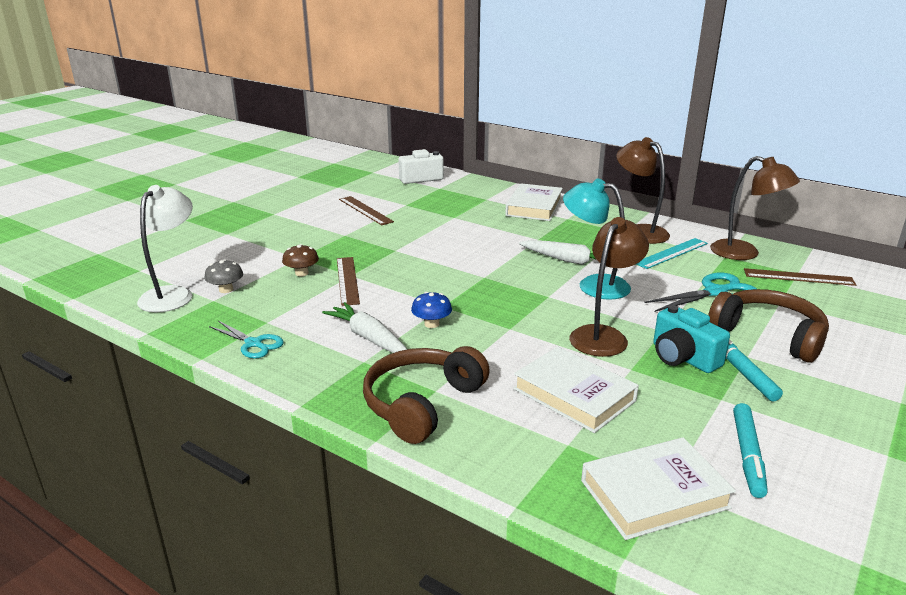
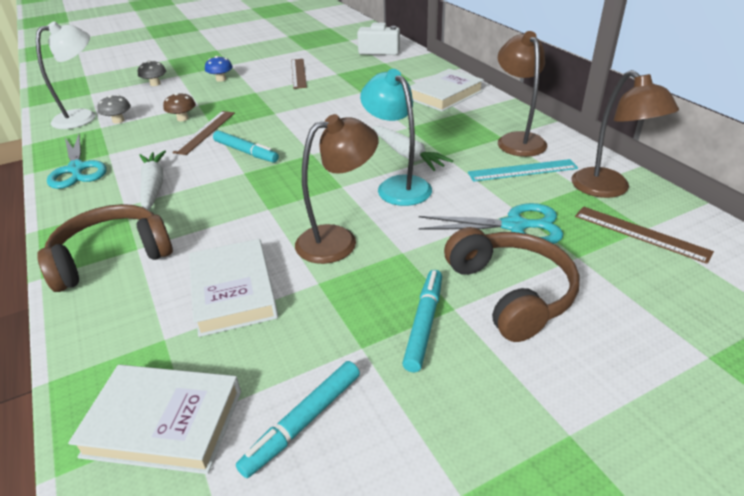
camera: 30 degrees right, 10 degrees up
(212, 246) = (155, 84): none -> grey mushroom
(253, 344) = (77, 169): turquoise scissors -> turquoise scissors, size x1.51
(418, 288) = (246, 152): none -> turquoise marker
(431, 324) = (213, 187): blue mushroom -> blue mushroom (221, 79)
(683, 357) = (383, 288): turquoise camera -> none

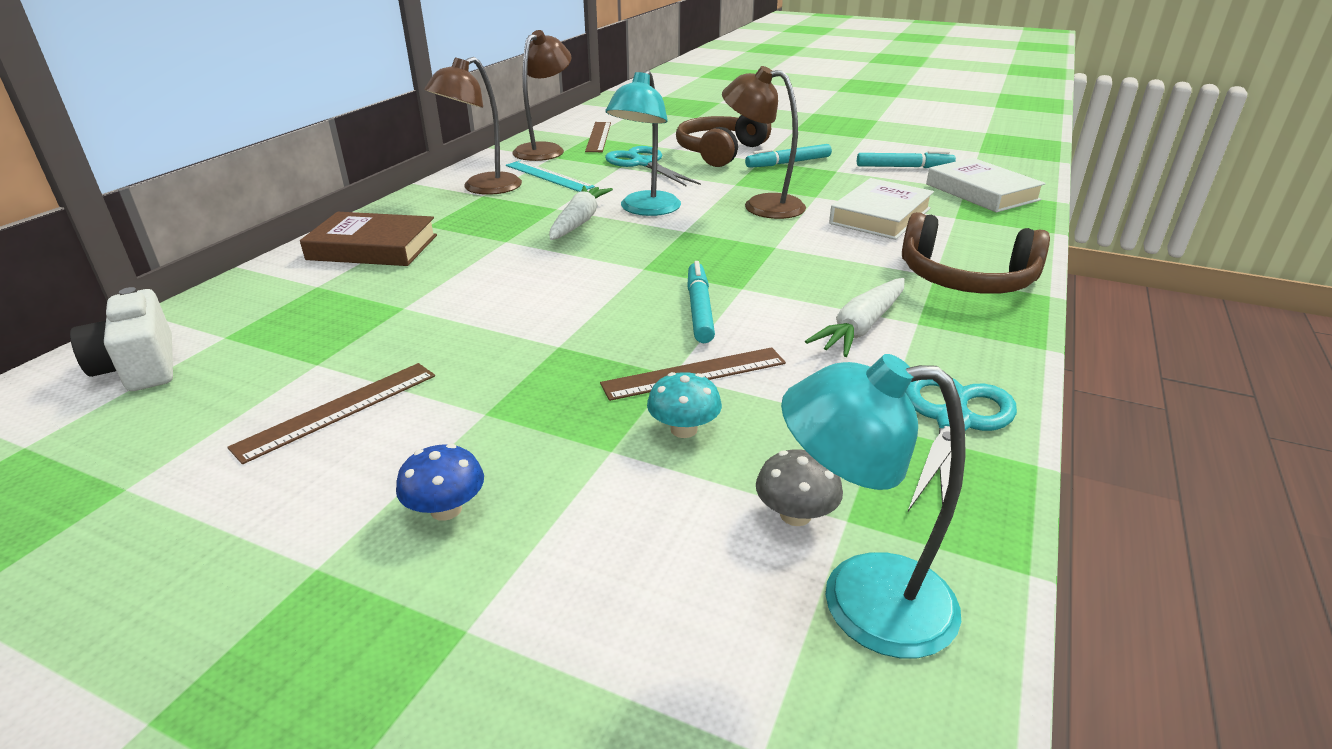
camera: 130 degrees left, 5 degrees down
(83, 117) = (860, 601): white lamp -> turquoise lamp
(155, 84) = (567, 630): grey mushroom -> none
(183, 118) = (683, 429): brown mushroom -> turquoise mushroom
(445, 95) = (373, 247): white book -> brown book

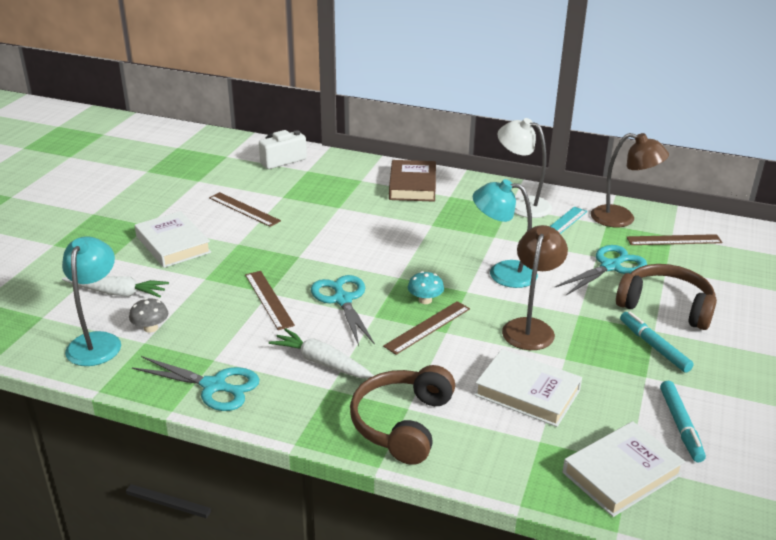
camera: 85 degrees right, 0 degrees up
(446, 509) = (173, 244): blue mushroom -> white book
(482, 188) = (521, 205): brown lamp -> white lamp
(579, 222) = (470, 247): white carrot -> white carrot (117, 293)
(683, 429) = (218, 297): turquoise mushroom -> turquoise mushroom (425, 300)
(699, 309) = (342, 300): turquoise marker -> turquoise scissors
(766, 256) = (427, 327): none -> brown ruler

